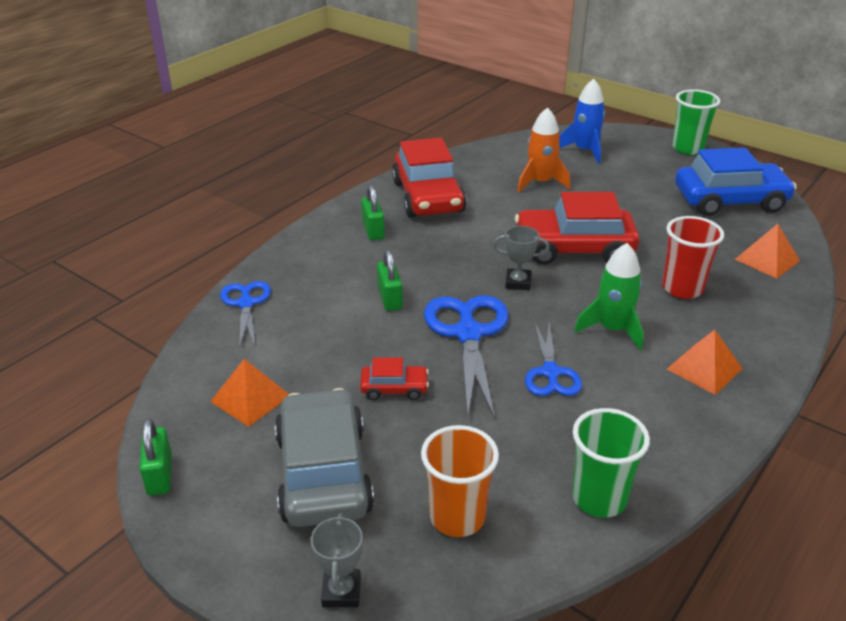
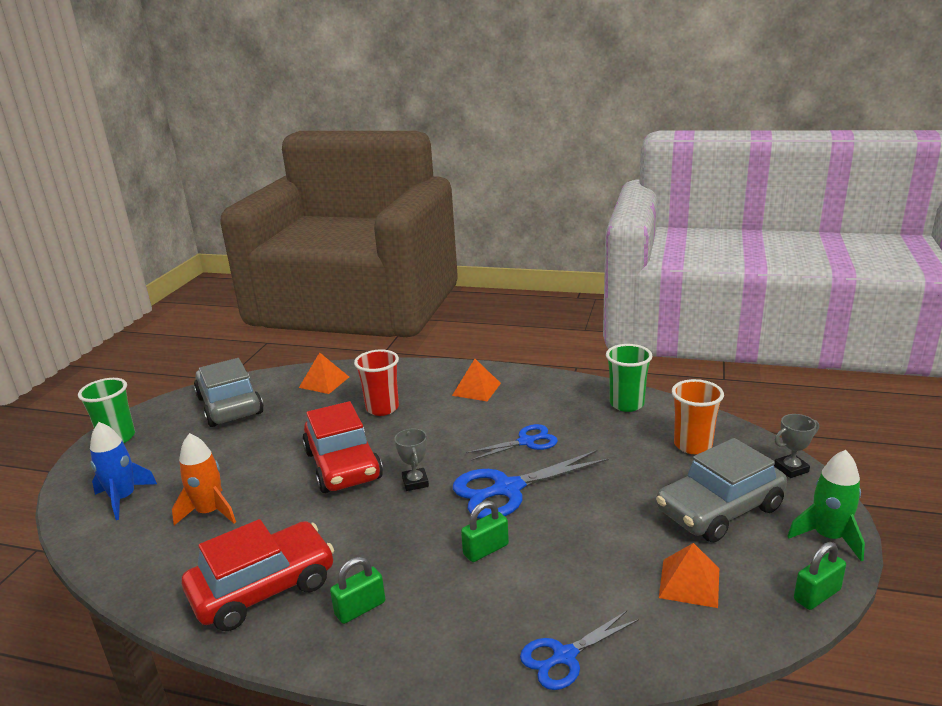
camera: 110 degrees left, 10 degrees down
(394, 388) = (604, 506): red car -> none
(612, 329) = (455, 427): green rocket -> green rocket (828, 537)
(730, 201) = (230, 405): blue car -> grey car

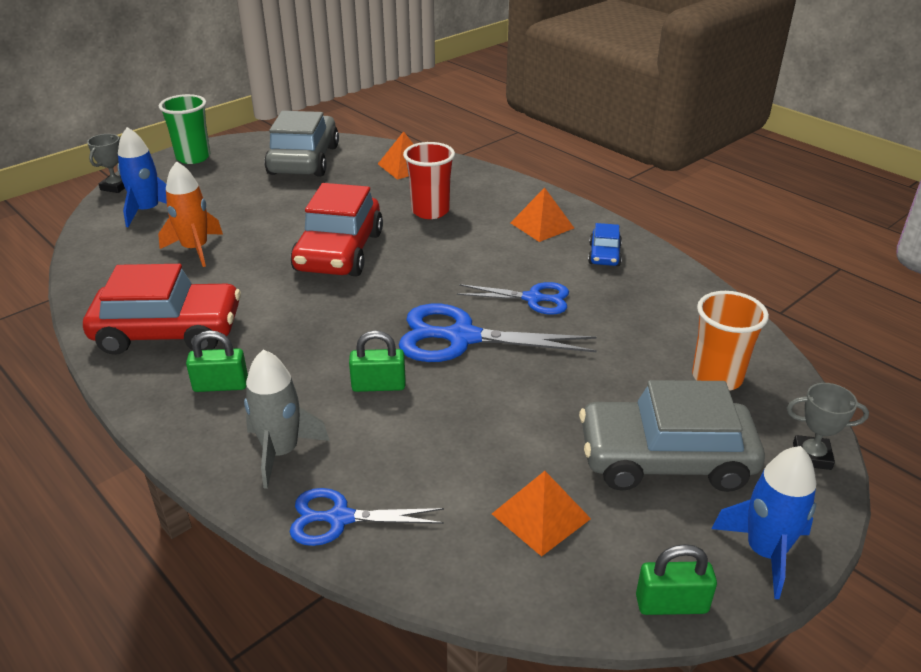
camera: 30 degrees right, 10 degrees up
(415, 482) = (384, 294): grey trophy -> grey trophy (115, 187)
(467, 633) = (281, 452): none -> grey rocket
(540, 394) = (604, 255): none -> blue car
(627, 404) = (690, 302): green cup -> none
(828, 537) = (765, 552): green rocket -> blue rocket

